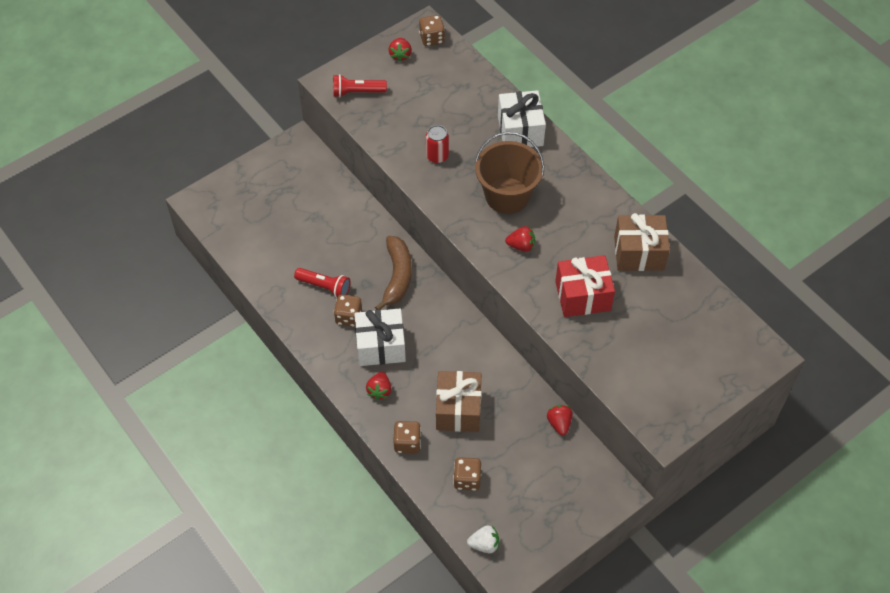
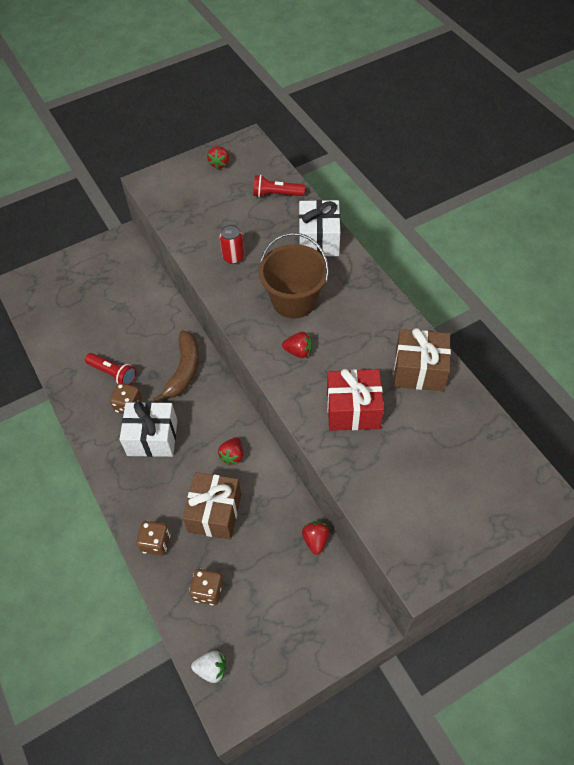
camera: 10 degrees right, 0 degrees up
(357, 92) = (171, 193): red flashlight -> red flashlight (276, 194)
(379, 391) = (141, 484): red strawberry -> red strawberry (232, 456)
(432, 38) = (252, 151): brown dice -> none

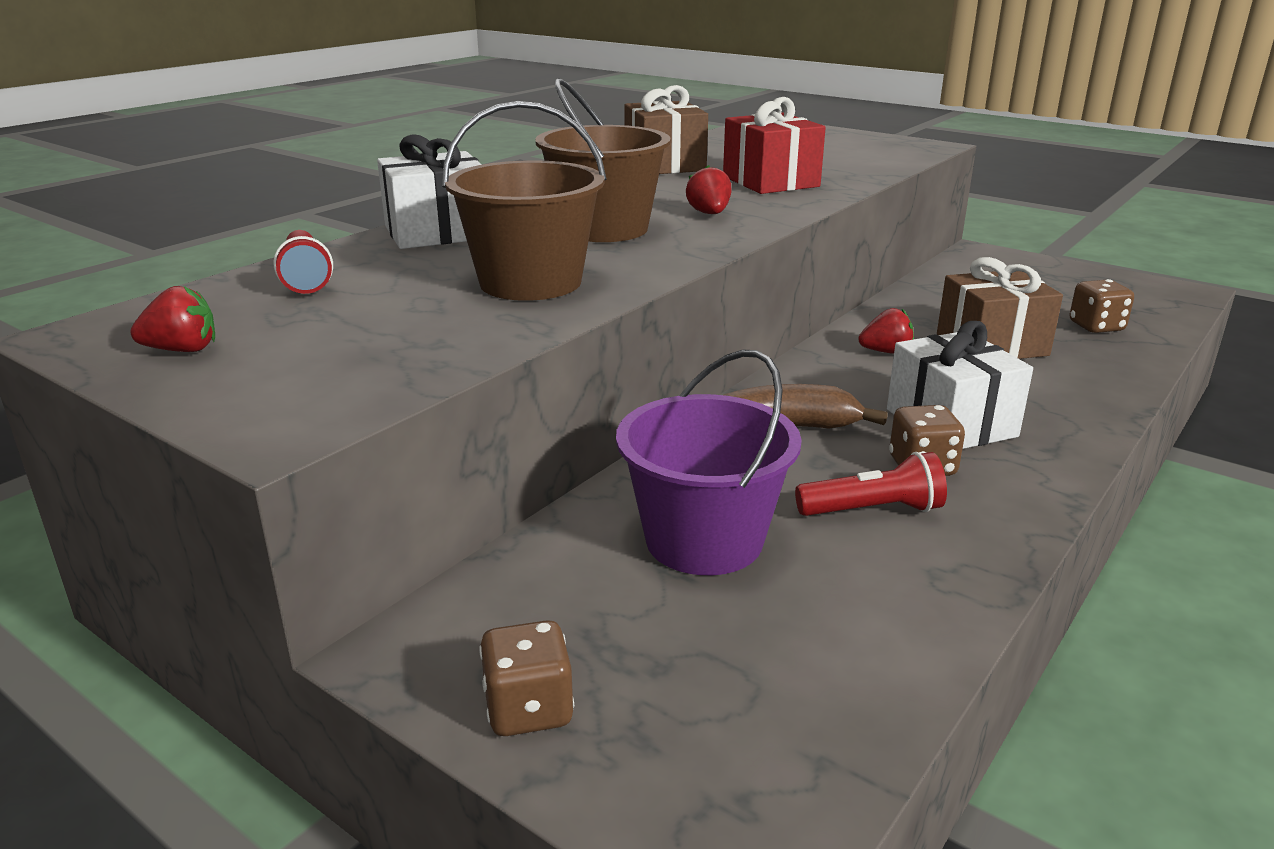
camera: 115 degrees left, 30 degrees down
(113, 373) = (873, 510): red flashlight -> red flashlight turned 75 degrees clockwise
(128, 319) = (704, 540): none -> purple bucket
(156, 543) = (1105, 374): brown dice -> brown dice (528, 709)
(211, 669) = (1171, 307): white strawberry -> none
(233, 257) = (530, 282): red can -> brown bucket
(315, 540) = (926, 284): red strawberry -> none

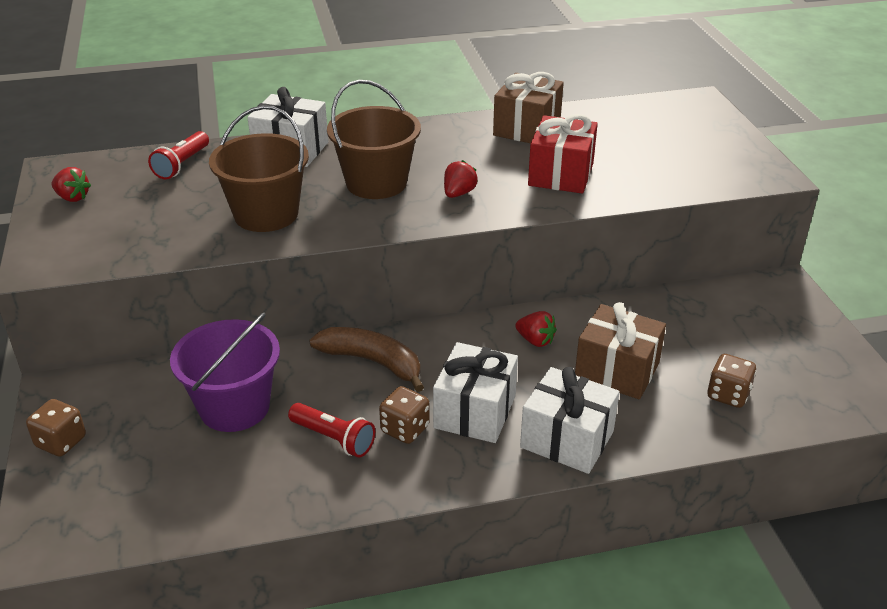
camera: 40 degrees right, 10 degrees up
(1063, 406) = (567, 439): none -> white gift

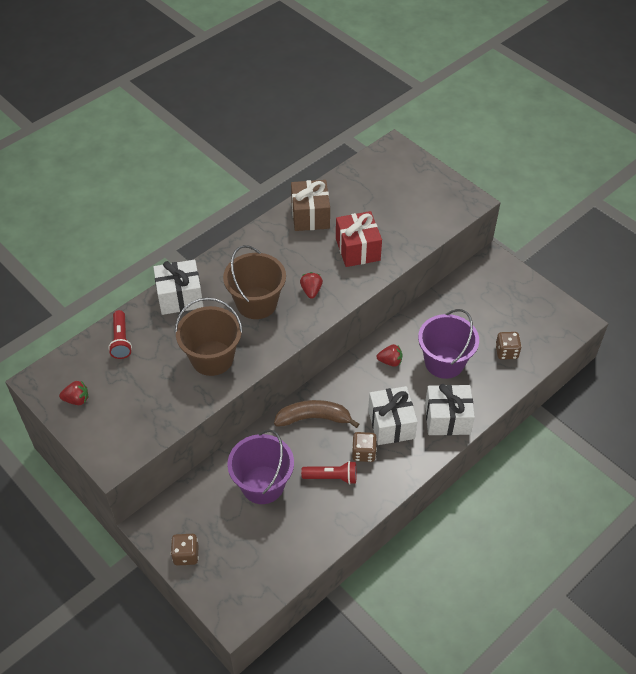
camera: 30 degrees left, 15 degrees up
(617, 370) = (444, 362): brown gift -> purple bucket

